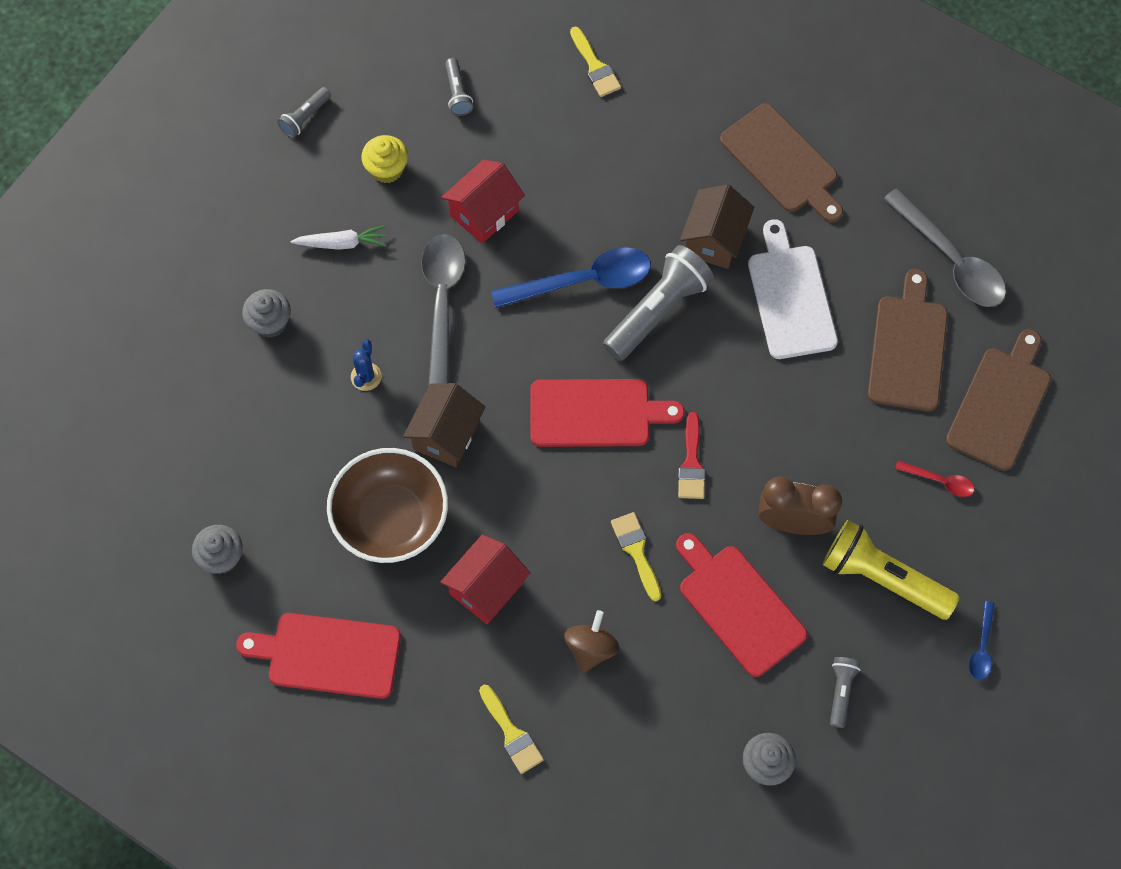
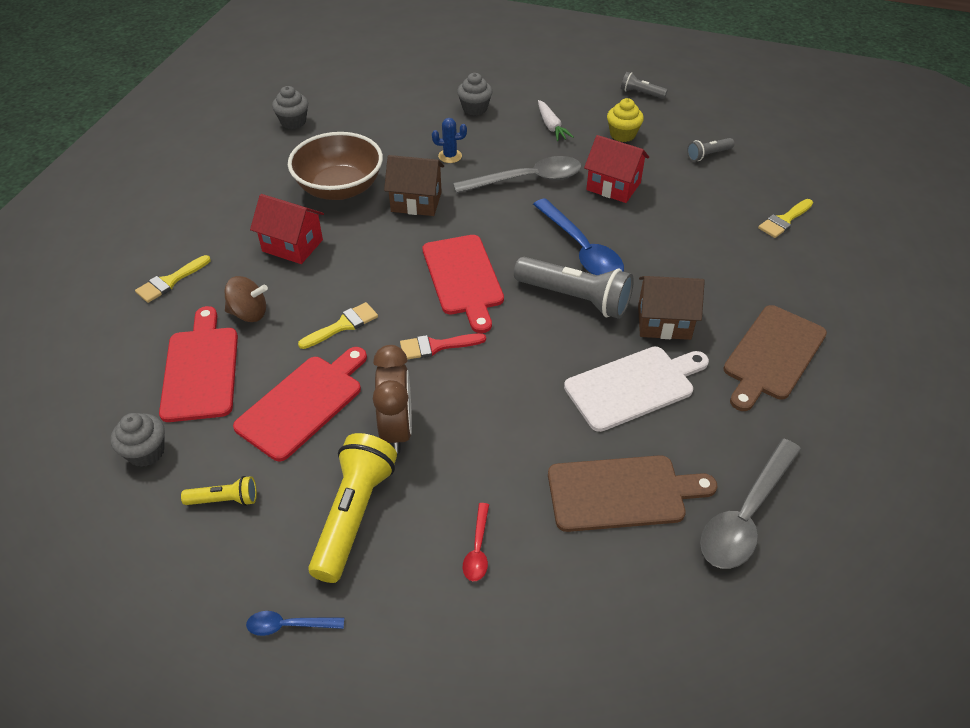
camera: 75 degrees right, 20 degrees down
(328, 655) = (227, 179): red cutting board -> red cutting board (201, 369)
(841, 691) = (224, 500): grey flashlight -> yellow flashlight
(1000, 404) = (591, 595): brown cutting board -> none

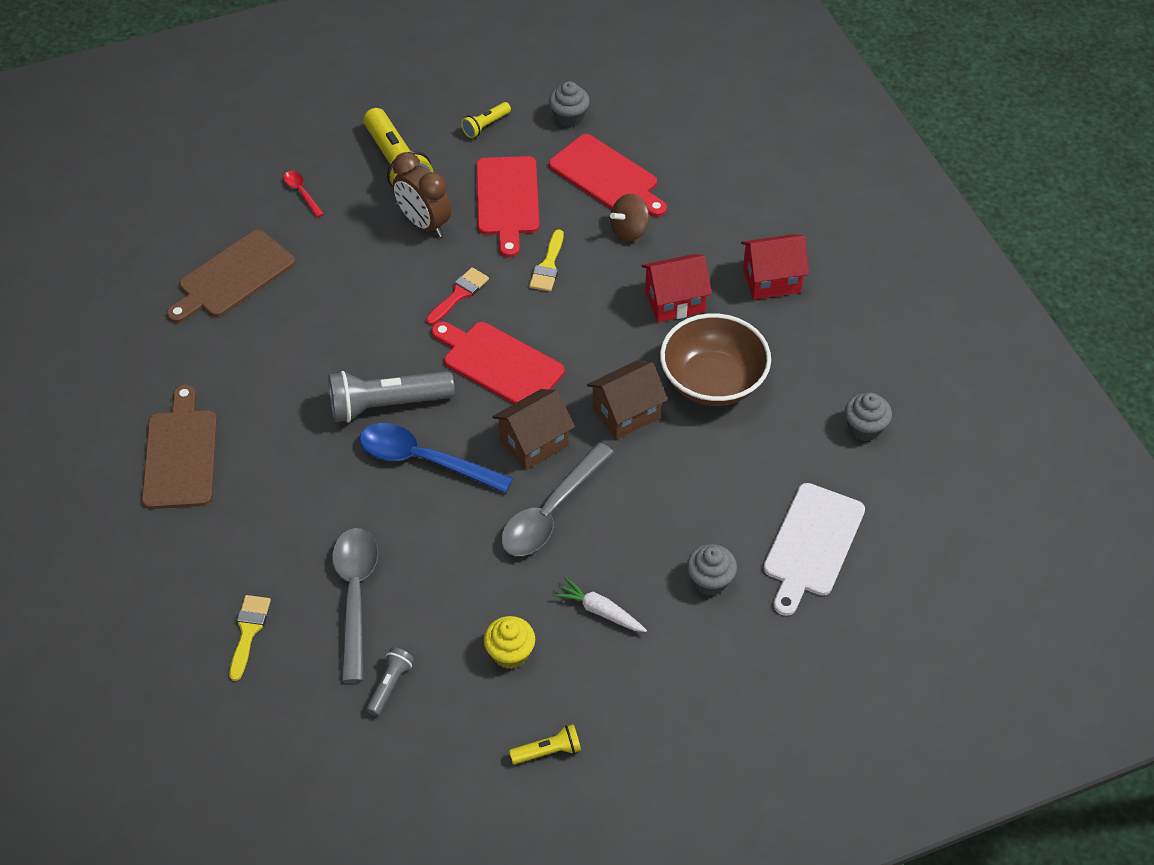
camera: 140 degrees right, 5 degrees up
(170, 281) = (723, 215): yellow brush -> none
(288, 625) = (374, 100): blue spoon -> none
(450, 156) = (658, 491): blue cactus -> none
(613, 186) = (457, 562): red house -> red house (771, 280)
(634, 386) = (278, 356): white cutting board -> white cutting board (812, 544)
(641, 93) = (548, 751): grey flashlight -> yellow flashlight
(664, 322) = (293, 429): brown house -> brown house (534, 442)
(745, 515) = (137, 312): grey spoon -> grey spoon (355, 595)

